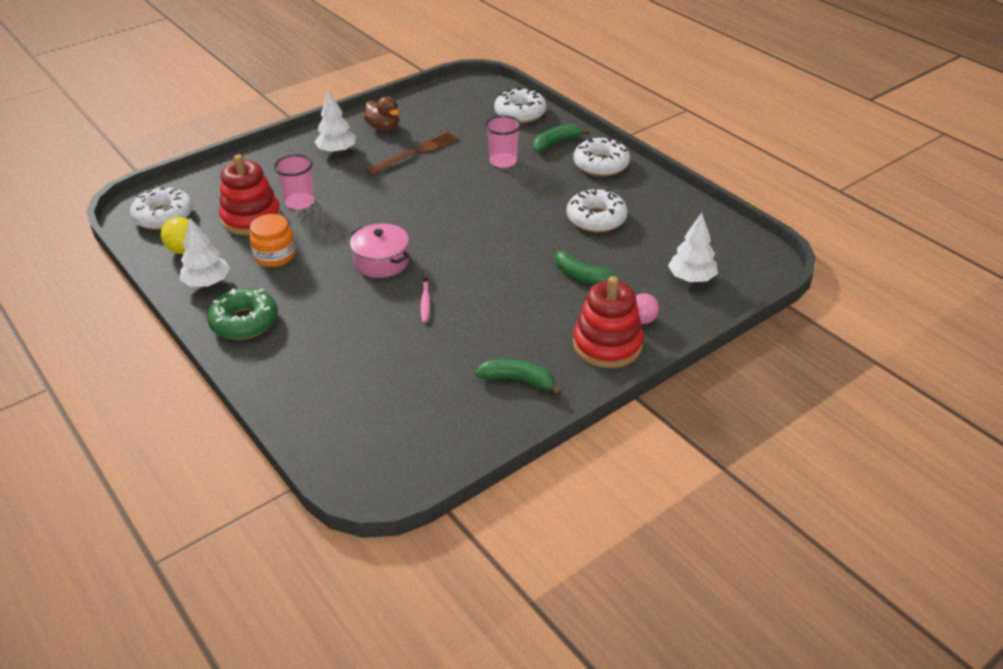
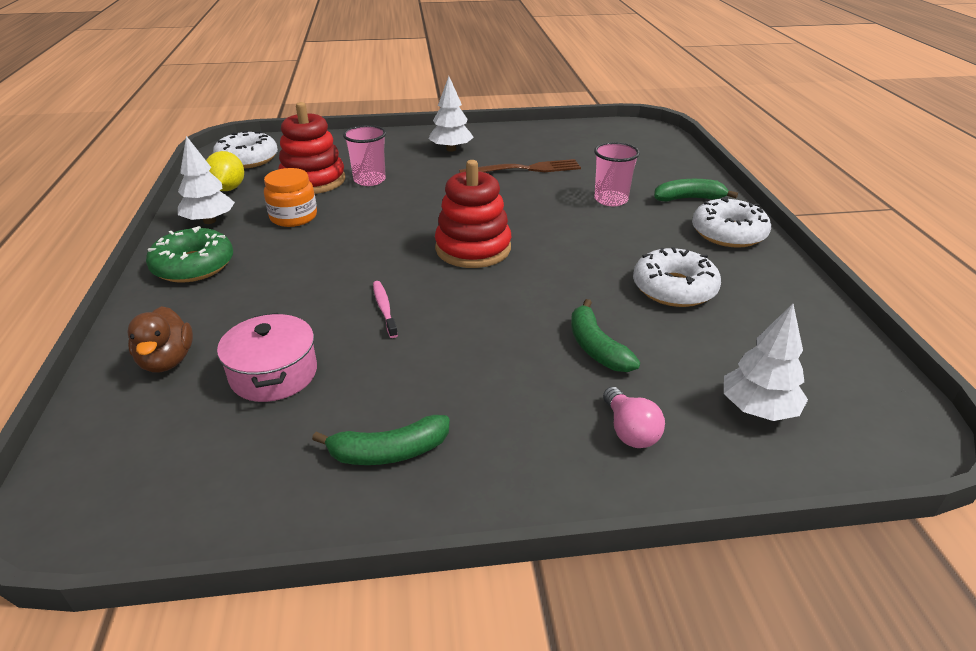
camera: 30 degrees right, 5 degrees down
(381, 262) = (383, 254): pink pot -> pink pot (274, 374)
(383, 128) = (515, 142): brown duck -> brown duck (167, 361)
(425, 300) = (384, 309): pink toothbrush -> pink toothbrush turned 135 degrees clockwise
(518, 380) = (389, 452): green banana -> green banana turned 120 degrees clockwise
(520, 113) = (671, 162): white donut -> none
(607, 345) = (554, 455): red stacking toy -> red stacking toy (473, 248)

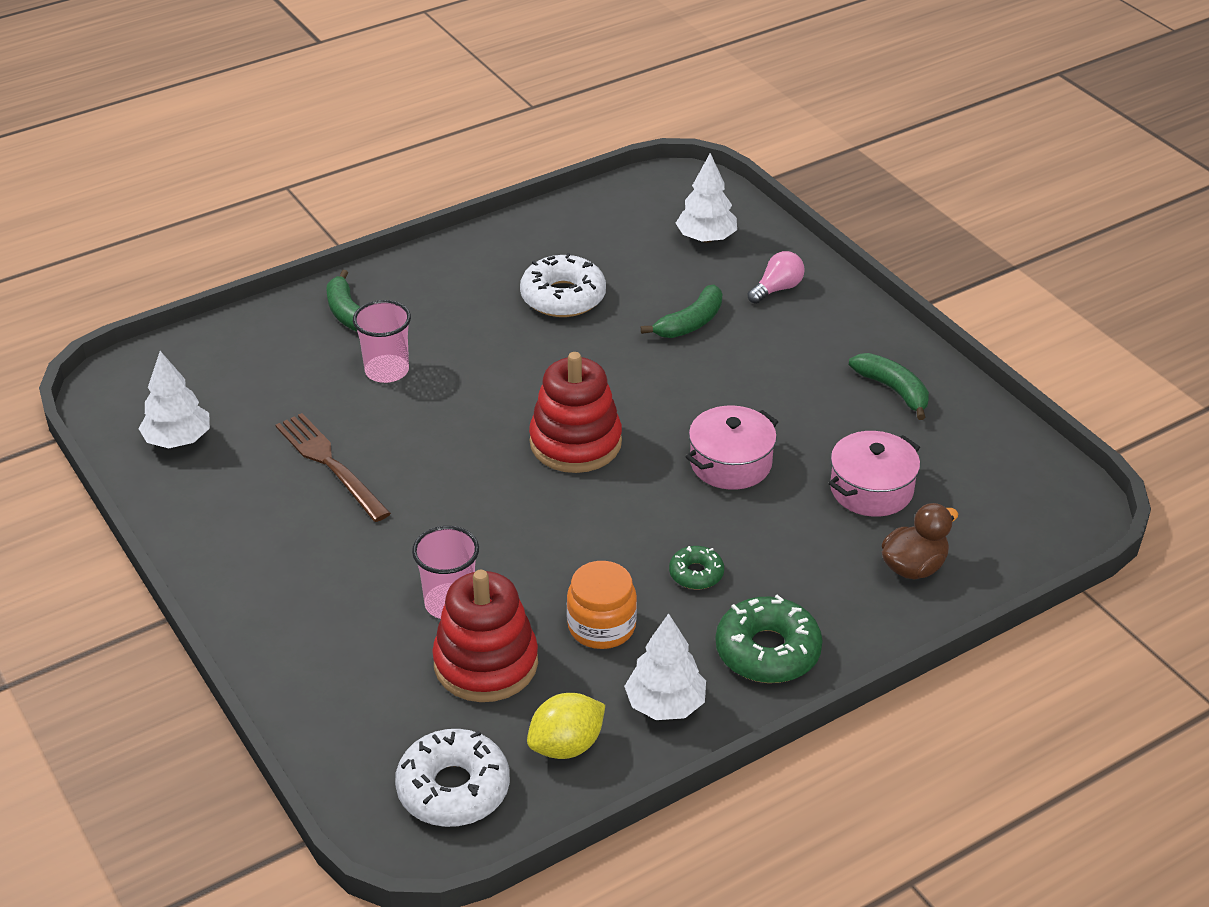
camera: 115 degrees left, 5 degrees up
(292, 259) = (696, 574): none -> green donut
(384, 309) = (730, 463): pink toothbrush -> pink pot
(451, 149) = (291, 561): white tree -> white tree (178, 440)
(728, 233) = (424, 278): white donut -> none

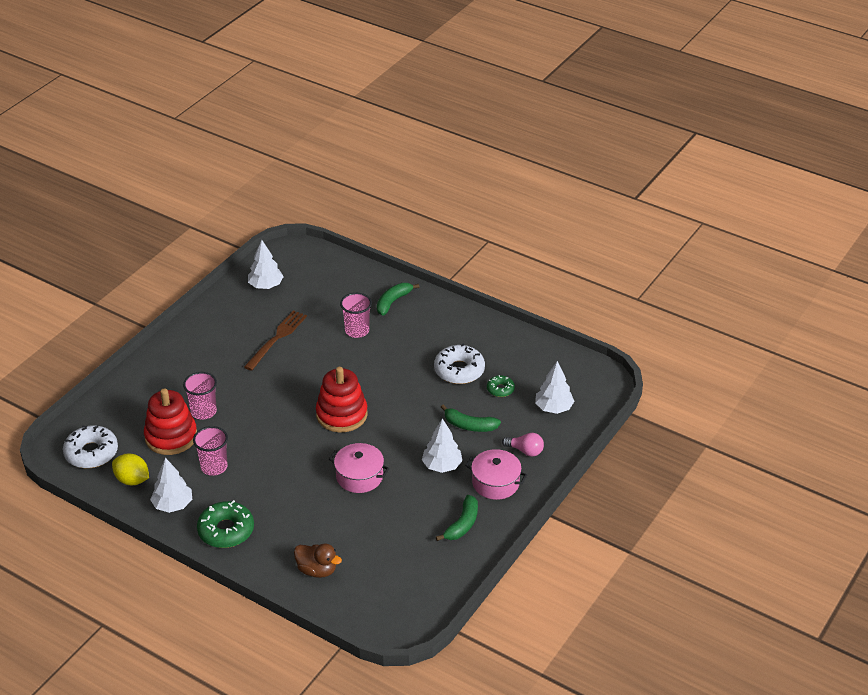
camera: 65 degrees right, 0 degrees up
(601, 626) = (214, 467): orange jar -> pink cup
(696, 574) = (268, 488): green donut -> green donut (500, 389)
(759, 374) = (442, 466): none -> white tree
(871, 489) = (370, 537): pink pot -> pink pot (495, 483)

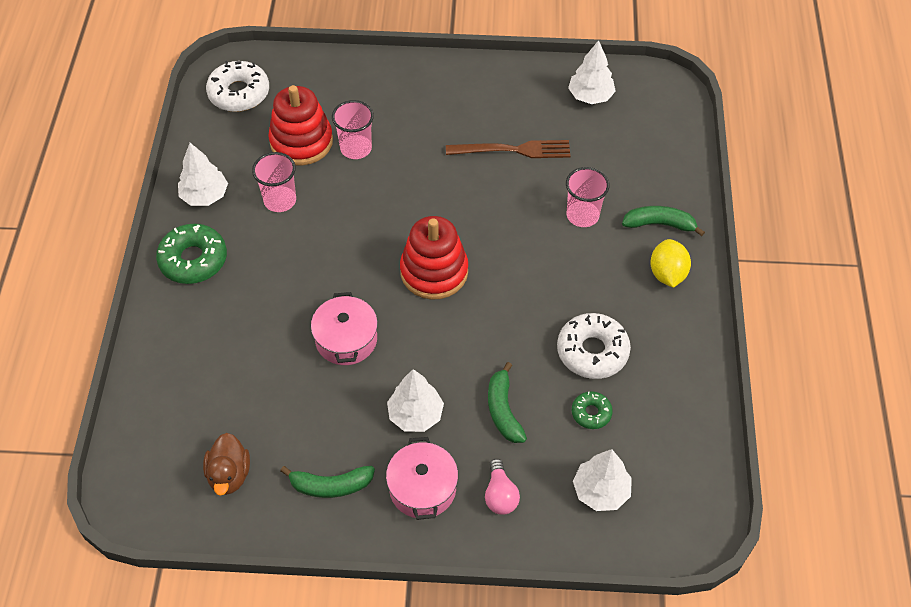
camera: 60 degrees right, 15 degrees up
(132, 480) = (220, 145): yellow lemon -> yellow lemon (667, 274)
(317, 570) = (179, 373): brown duck -> brown duck (229, 475)

